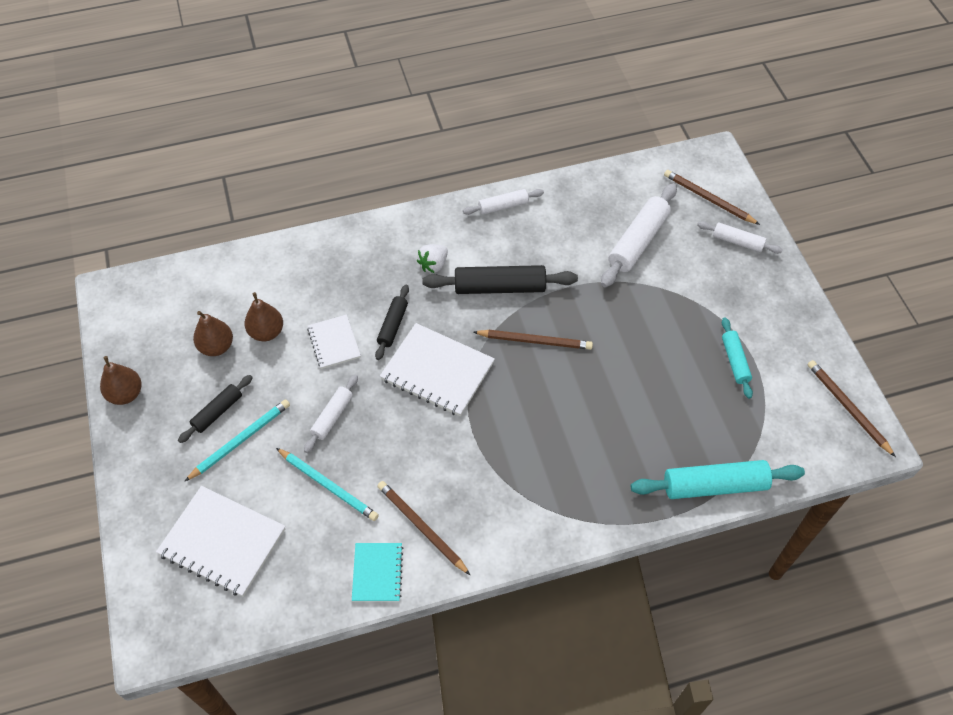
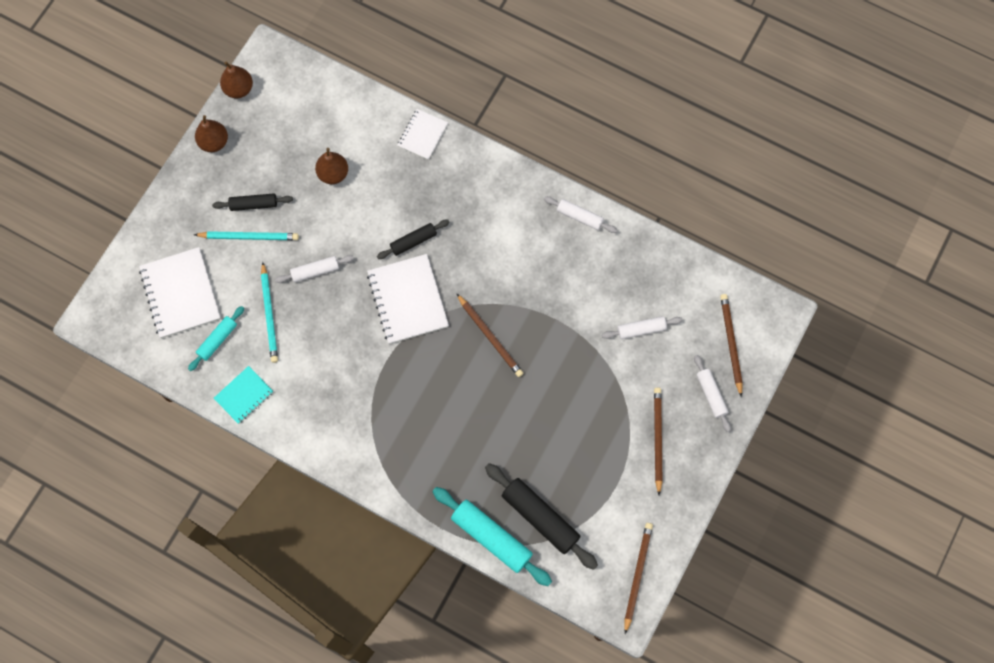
camera: 45 degrees right, 15 degrees up
(216, 347) = (294, 157): brown pear -> brown pear (239, 89)
(334, 342) = (366, 220): white notebook -> white notebook (422, 135)
(421, 527) = (294, 392): brown pencil -> brown pencil (657, 439)
(433, 265) = (485, 220): white strawberry -> none
(499, 287) = (509, 277): black rolling pin -> black rolling pin (540, 518)
(638, 241) = (641, 329): white rolling pin -> white rolling pin, size x0.58
(735, 361) = (603, 474): turquoise rolling pin -> turquoise rolling pin (217, 340)

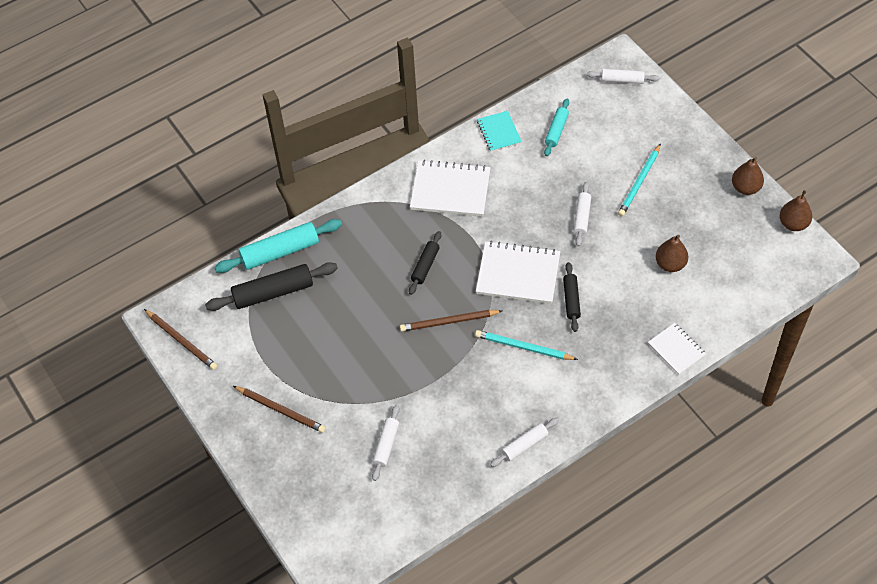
camera: 120 degrees right, 15 degrees down
(180, 294) = (611, 120): white notebook -> white notebook (450, 190)
(217, 340) = (556, 131): turquoise rolling pin -> turquoise rolling pin turned 45 degrees clockwise
(253, 205) = (669, 195): black rolling pin -> black rolling pin (425, 266)
(269, 315) = (559, 172): turquoise pencil -> turquoise pencil (523, 347)
(711, 394) = (292, 474): white rolling pin -> white rolling pin (622, 80)
(730, 343) = (328, 515): brown pencil -> none

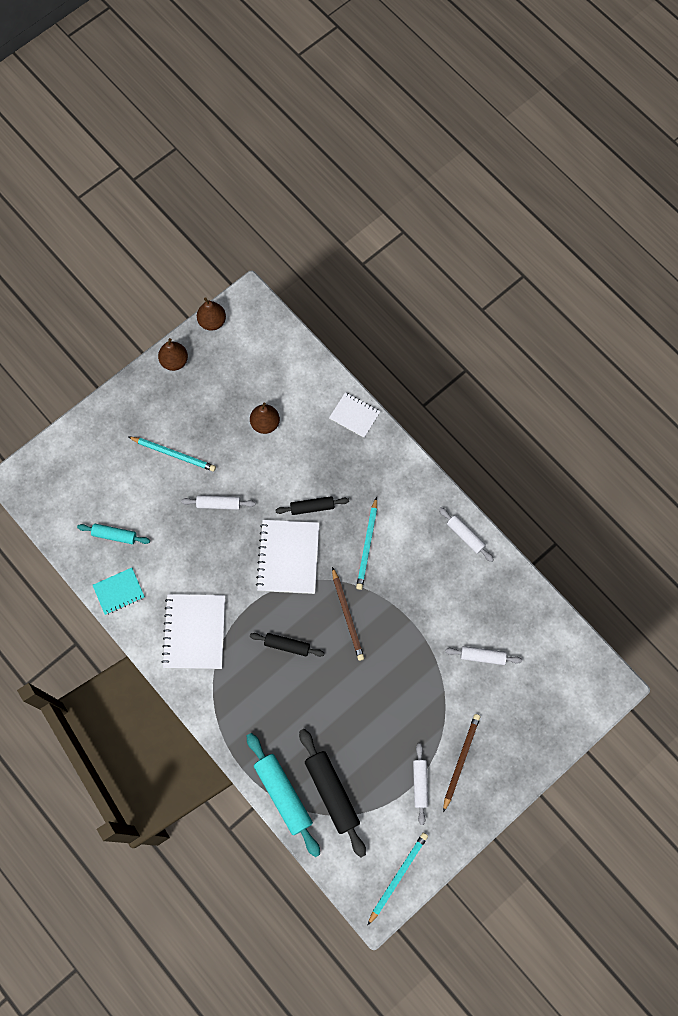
camera: 100 degrees left, 15 degrees up
(182, 341) = (398, 876): brown pencil -> turquoise pencil
(622, 80) = (47, 476): white rolling pin -> white rolling pin (420, 784)
(676, 349) = (354, 415): white notebook -> white notebook turned 75 degrees clockwise

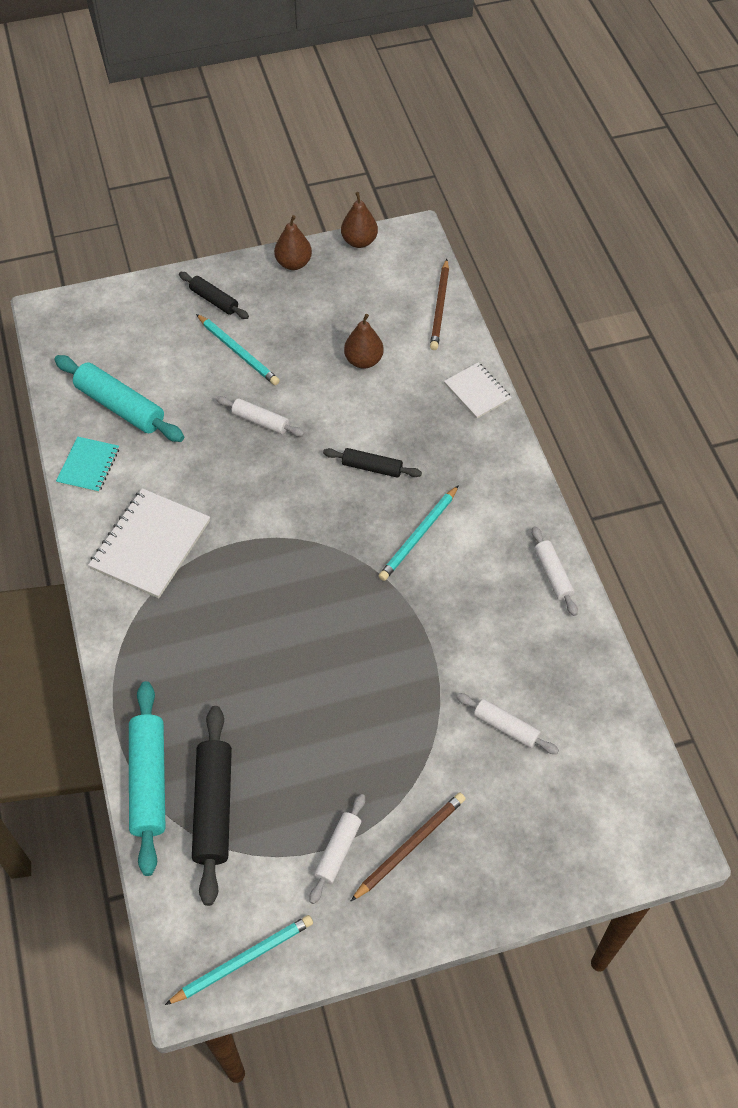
camera: 25 degrees right, 15 degrees down
(114, 535) = (120, 407): turquoise rolling pin -> turquoise rolling pin, size x1.72
(119, 591) = (88, 466): turquoise notebook -> turquoise notebook turned 75 degrees counterclockwise
(287, 646) = (255, 607): black rolling pin -> black rolling pin (214, 300)
(288, 557) = (312, 509): white notebook -> none
(347, 616) = (350, 604): brown pencil -> brown pencil (440, 307)

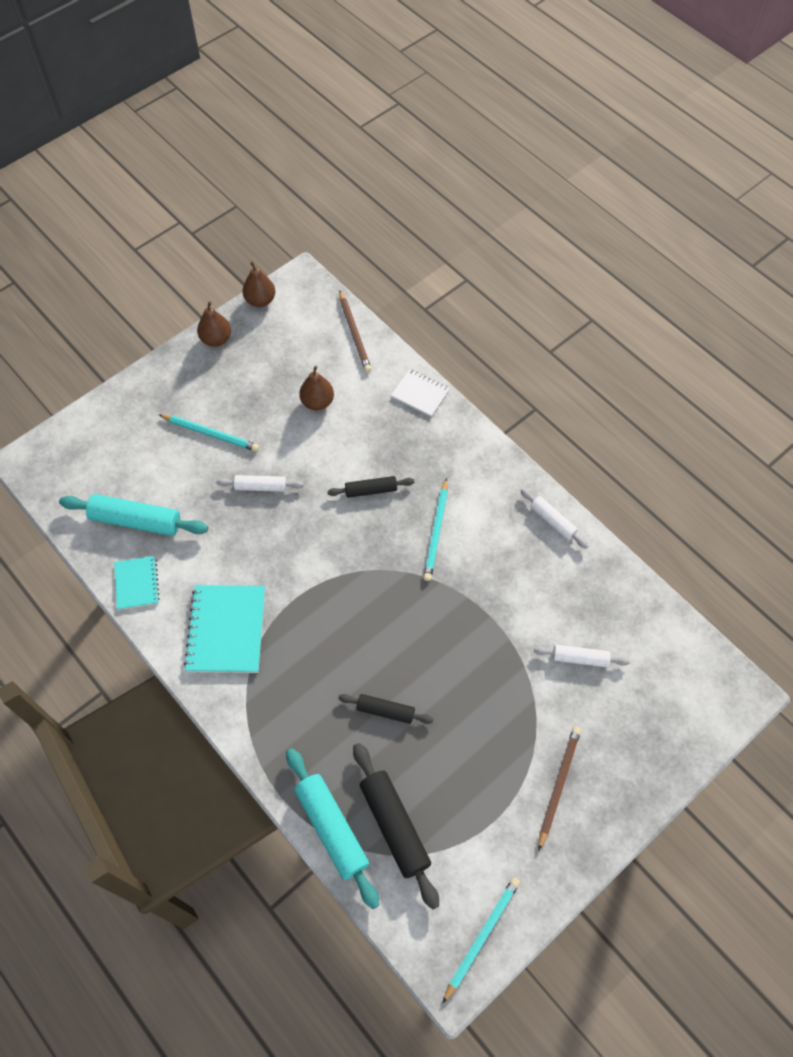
camera: 25 degrees left, 5 degrees up
(150, 544) = (226, 630): white notebook -> turquoise notebook
(214, 300) = (166, 396): black rolling pin -> black rolling pin (385, 711)
(338, 851) = (507, 815): white rolling pin -> none

